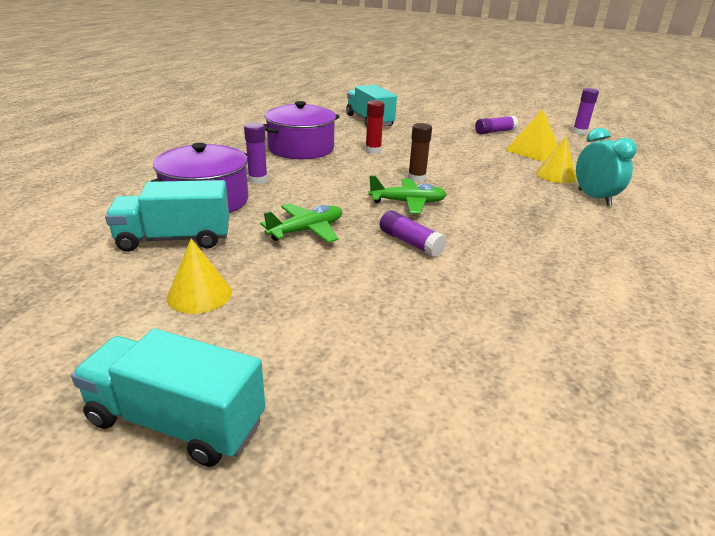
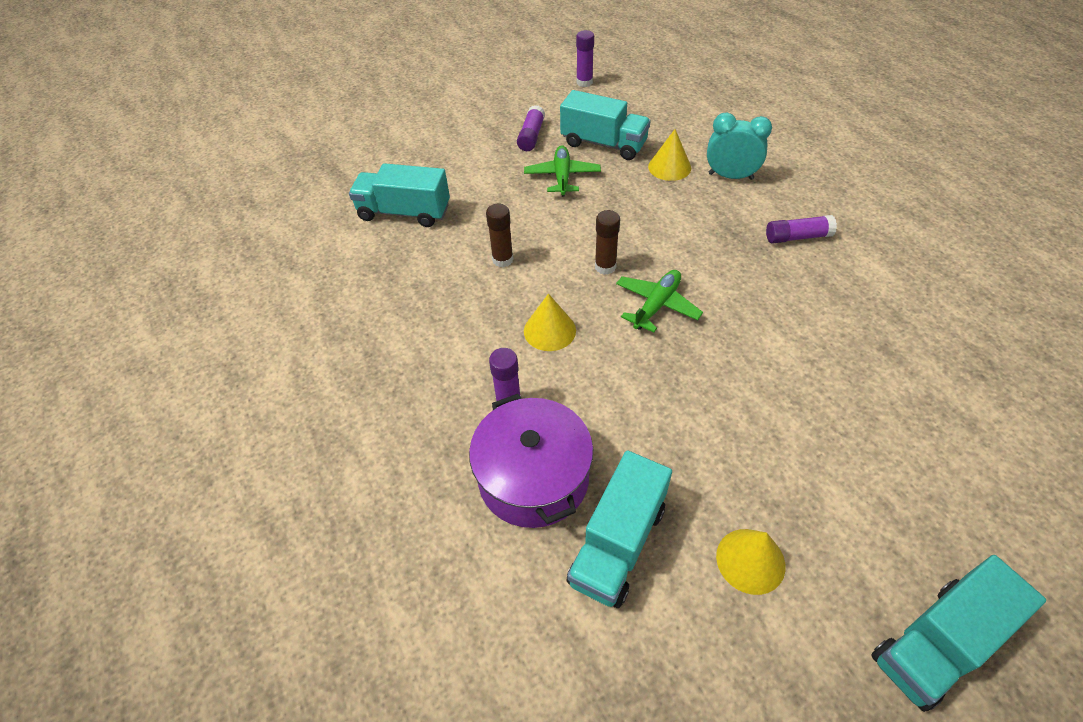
camera: 50 degrees left, 20 degrees up
(301, 148) = (441, 319): purple pot -> none
(306, 231) = (668, 416): green plane -> green plane (562, 177)
(333, 176) = (549, 330): none -> yellow cone
(373, 150) = (502, 260): red glue stick -> brown glue stick
(410, 242) = (739, 349): purple glue stick -> purple glue stick (797, 237)
(533, 151) = (603, 144): yellow pyramid -> turquoise truck

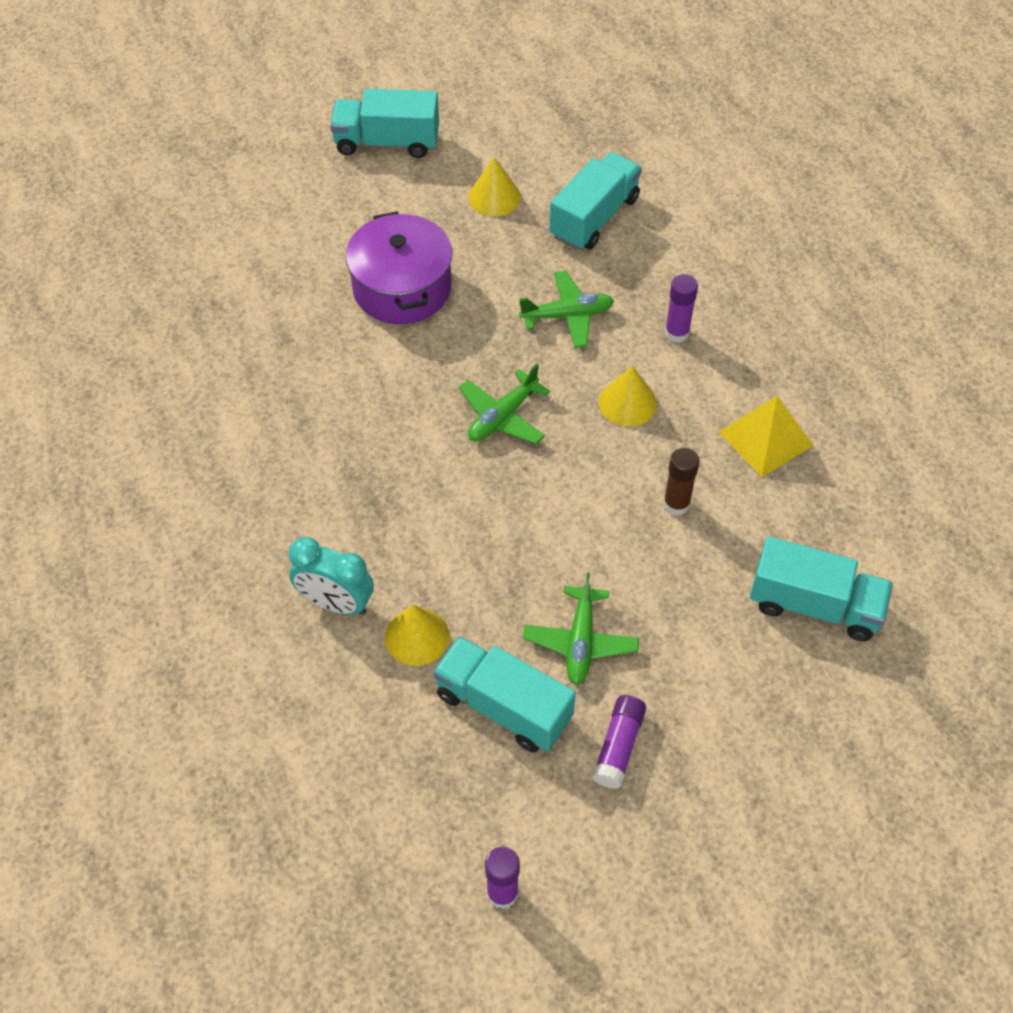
camera: 175 degrees left, 5 degrees up
(428, 316) = (765, 438): none -> yellow pyramid
(533, 477) = (658, 269): purple pot -> purple pot (402, 288)
(605, 267) = (550, 475): brown glue stick -> none
(622, 408) = (567, 315): none -> green plane
(797, 237) = (299, 485): purple glue stick -> none
(937, 643) = (387, 142): turquoise truck -> turquoise truck turned 150 degrees counterclockwise

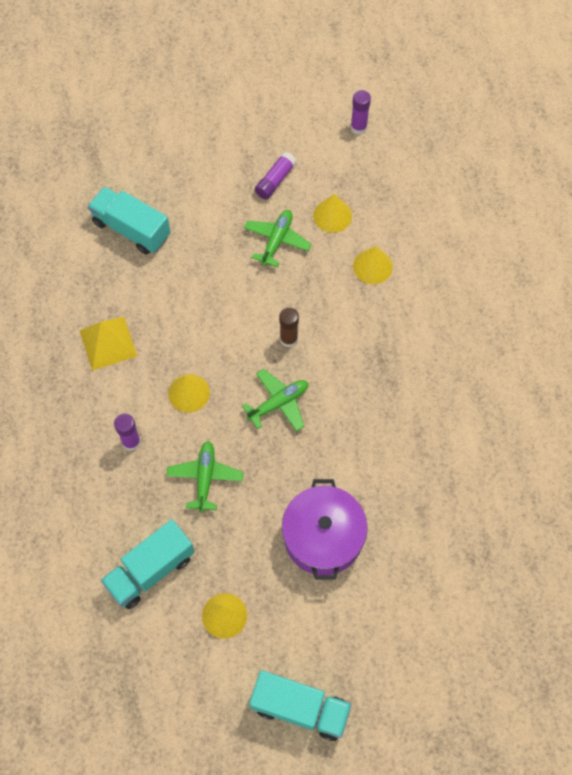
camera: 165 degrees left, 10 degrees up
(336, 603) = (417, 298): turquoise clock -> none
(503, 706) = (332, 215): turquoise truck -> yellow cone
(567, 315) = (205, 478): green plane -> green plane turned 90 degrees clockwise
(676, 504) = (186, 311): brown glue stick -> brown glue stick (288, 339)

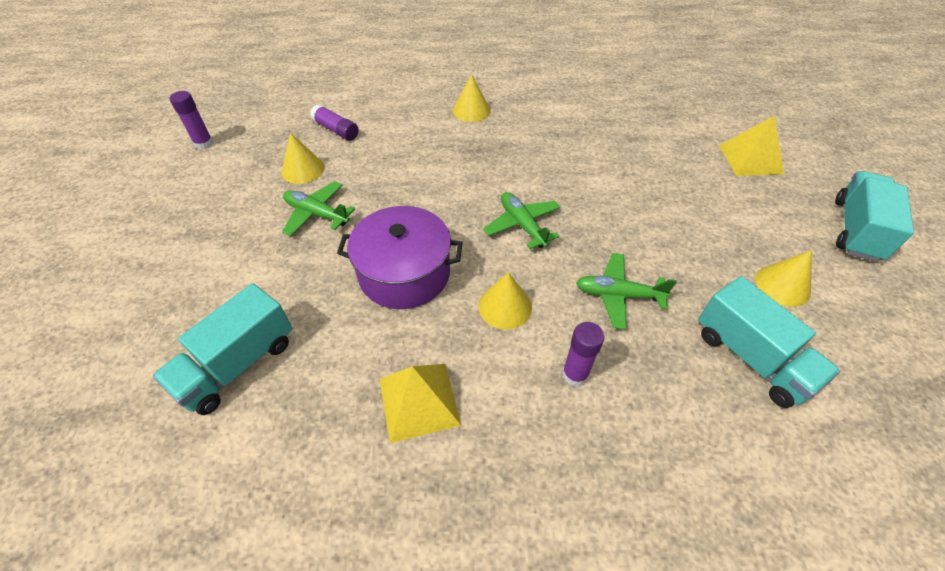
camera: 85 degrees left, 15 degrees down
(275, 180) = (235, 210): purple glue stick -> purple glue stick (336, 130)
(288, 339) = (445, 212): brown glue stick -> none
(323, 537) = (671, 201): purple pot -> purple pot (404, 273)
(372, 266) = (373, 147): yellow cone -> yellow cone (471, 110)
(400, 631) = (750, 159): none -> yellow pyramid

